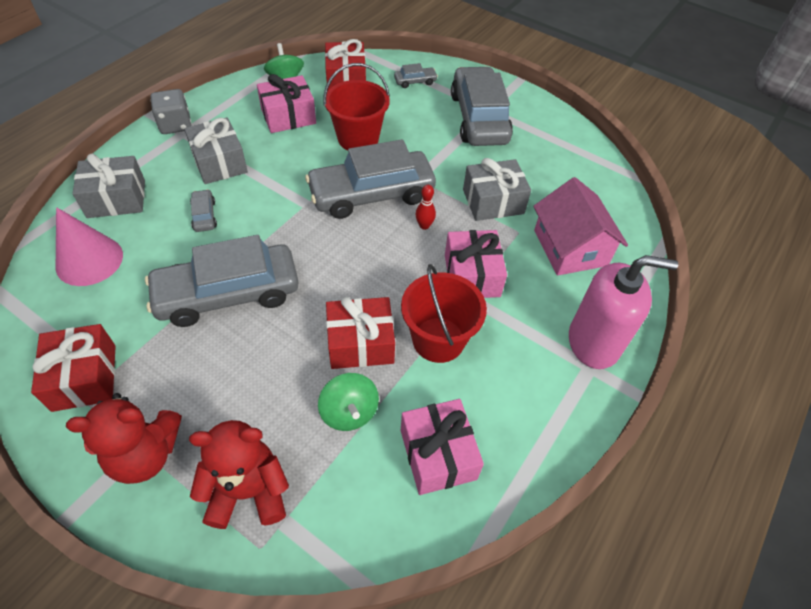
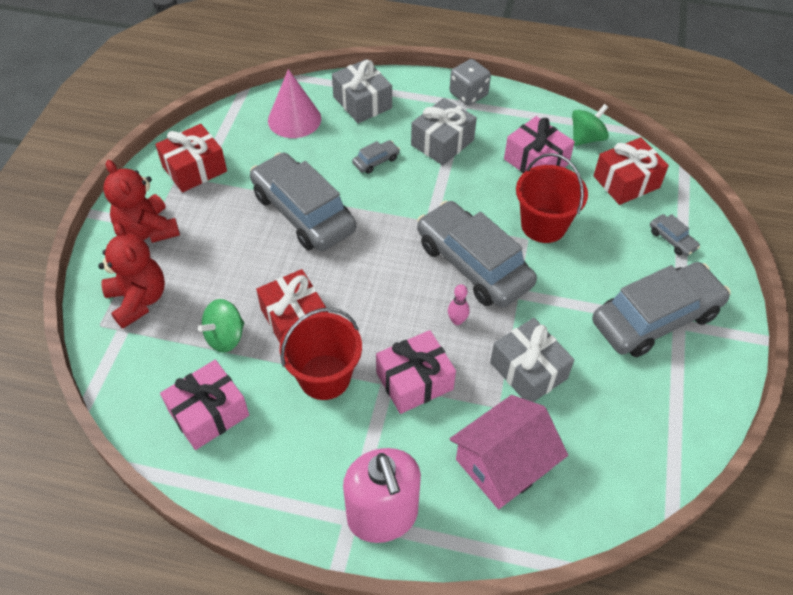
camera: 70 degrees right, 0 degrees up
(424, 226) = (457, 321): red bowling pin -> pink bowling pin

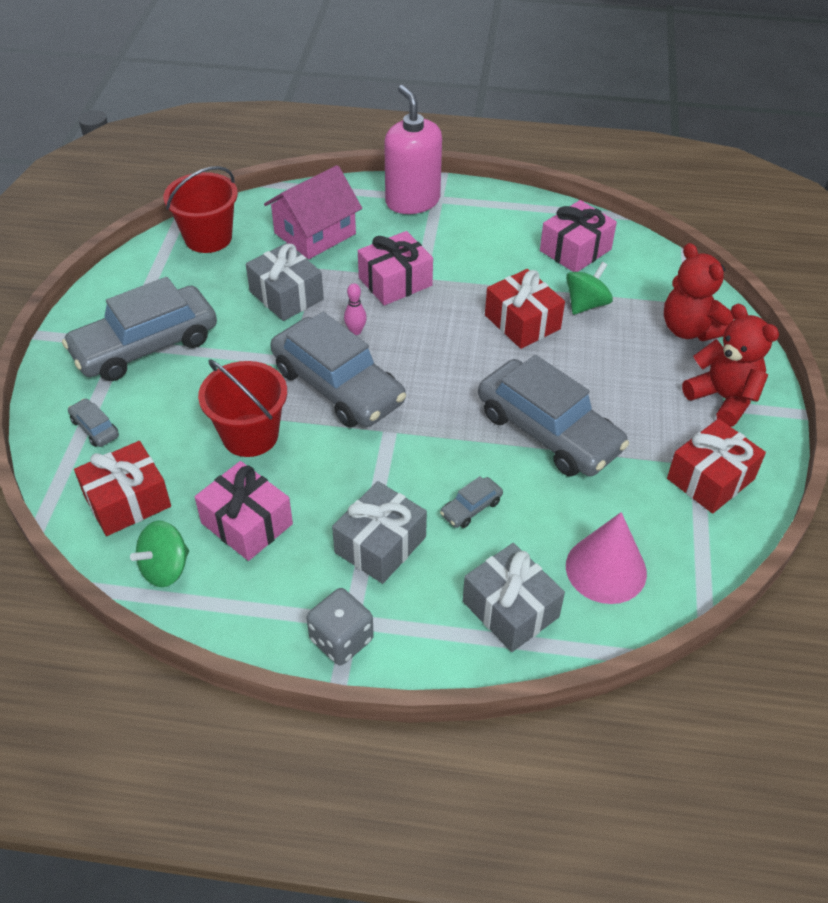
camera: 175 degrees right, 5 degrees down
(324, 377) = (480, 280): red bucket -> red bucket (208, 238)

